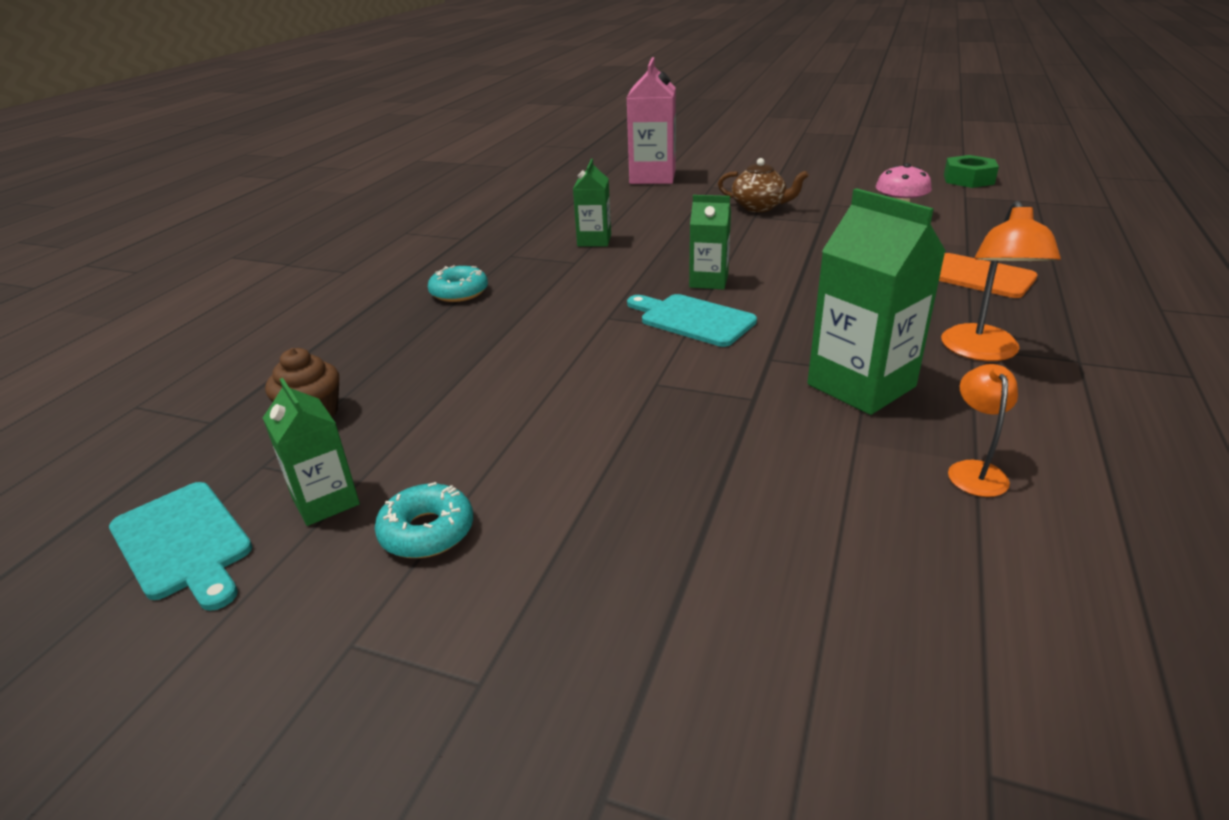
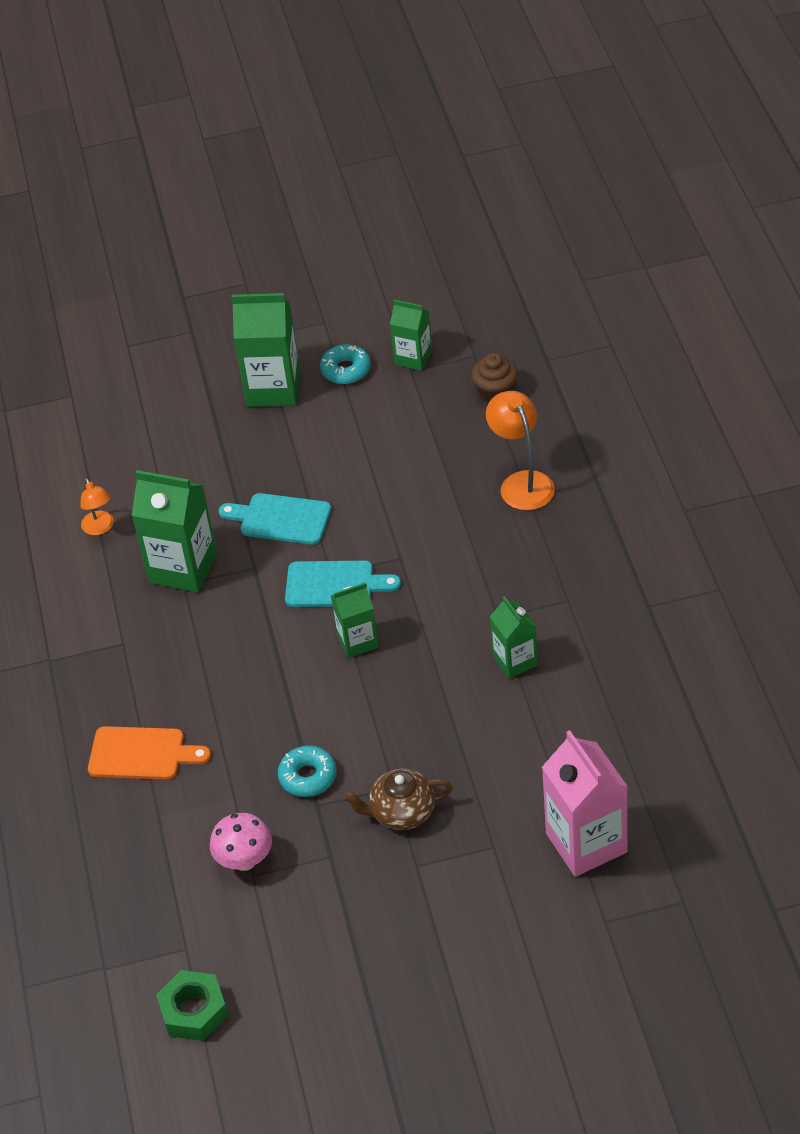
camera: 150 degrees right, 15 degrees up
(183, 543) = (451, 313): turquoise cutting board -> turquoise cutting board (281, 519)
(459, 292) = (548, 531): turquoise donut -> turquoise donut (308, 776)
(559, 558) = (273, 388): none -> green carton
(982, 352) = (114, 641): orange lamp -> orange lamp (522, 482)

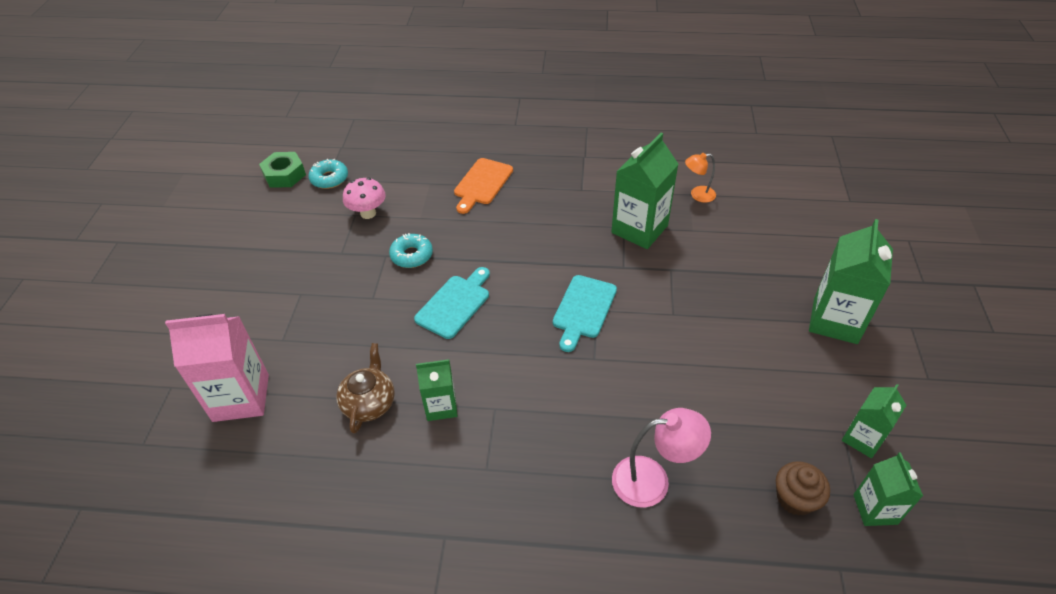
camera: 105 degrees right, 0 degrees up
(281, 519) = (669, 293): turquoise cutting board -> turquoise cutting board (455, 304)
(346, 370) = (852, 379): turquoise donut -> turquoise donut (329, 179)
(357, 641) = (517, 310): green carton -> green carton (875, 509)
(401, 812) = (348, 296): brown teapot -> brown teapot (369, 403)
(522, 482) = (652, 480): orange lamp -> pink lamp

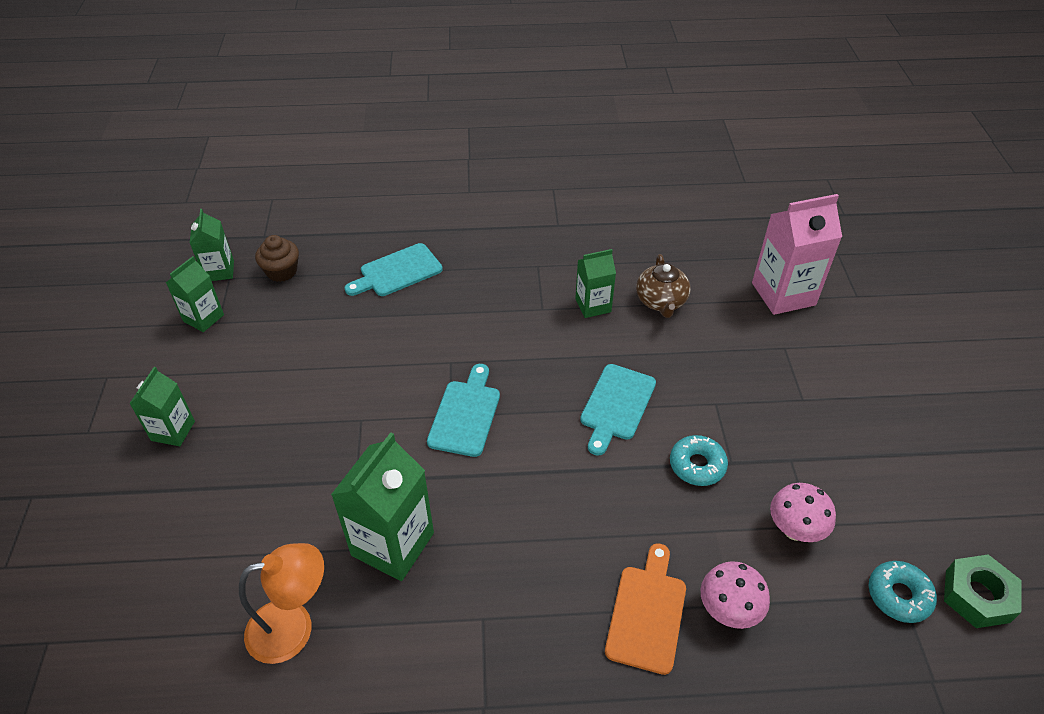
camera: 170 degrees right, 0 degrees up
(433, 181) = (728, 610): none -> pink mushroom
(652, 480) = (397, 272): pink lamp -> turquoise cutting board
(697, 195) = (294, 627): orange lamp -> orange lamp, size x1.63
(835, 321) = (173, 431): green carton -> green carton, size x0.59

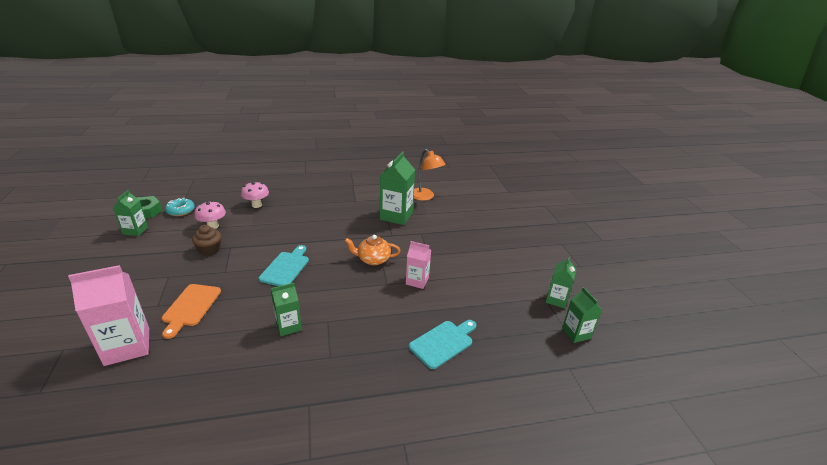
camera: 170 degrees right, 15 degrees down
(173, 431) = (521, 246): green carton -> green carton (135, 230)
(282, 271) = (530, 336): brown cupcake -> brown cupcake (209, 249)
(294, 627) = (425, 197): orange lamp -> orange lamp turned 105 degrees counterclockwise
(401, 364) = (417, 281): none -> pink carton
(465, 414) = (373, 259): turquoise cutting board -> orange teapot
(647, 613) = (290, 203): orange cutting board -> orange cutting board (191, 307)
(661, 301) = (234, 333): brown teapot -> none
(697, 465) = (249, 245): turquoise donut -> none

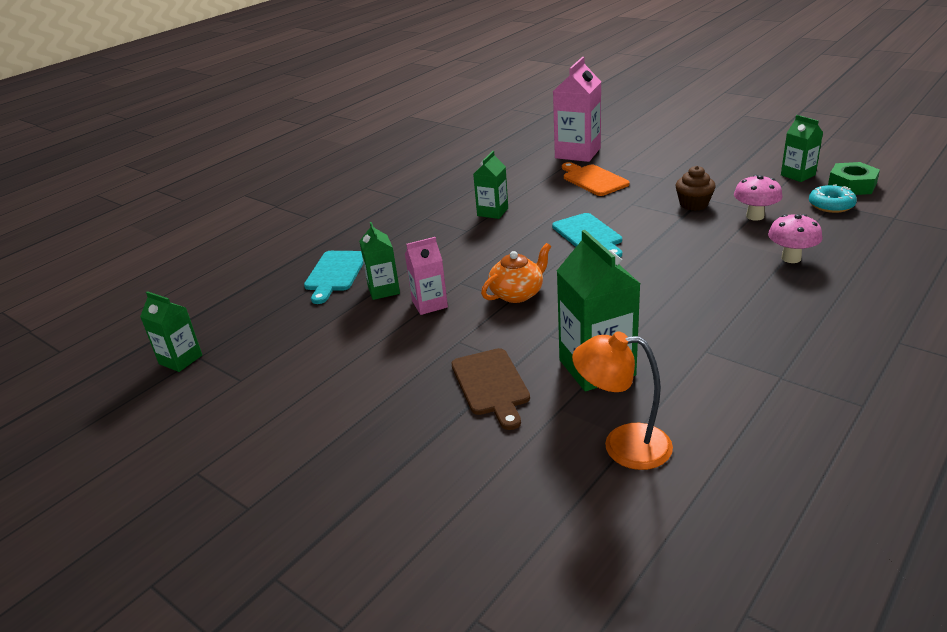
camera: 145 degrees right, 0 degrees up
(439, 232) = (491, 385): none -> brown cutting board
(556, 299) = (221, 387): green carton -> green carton (383, 290)

